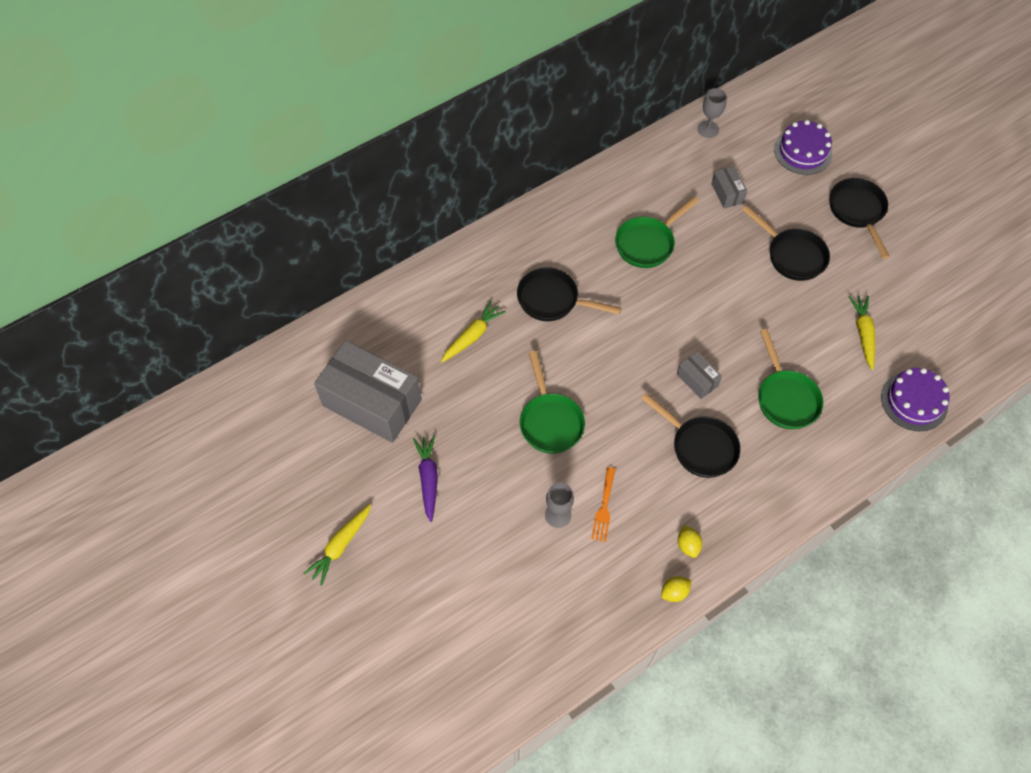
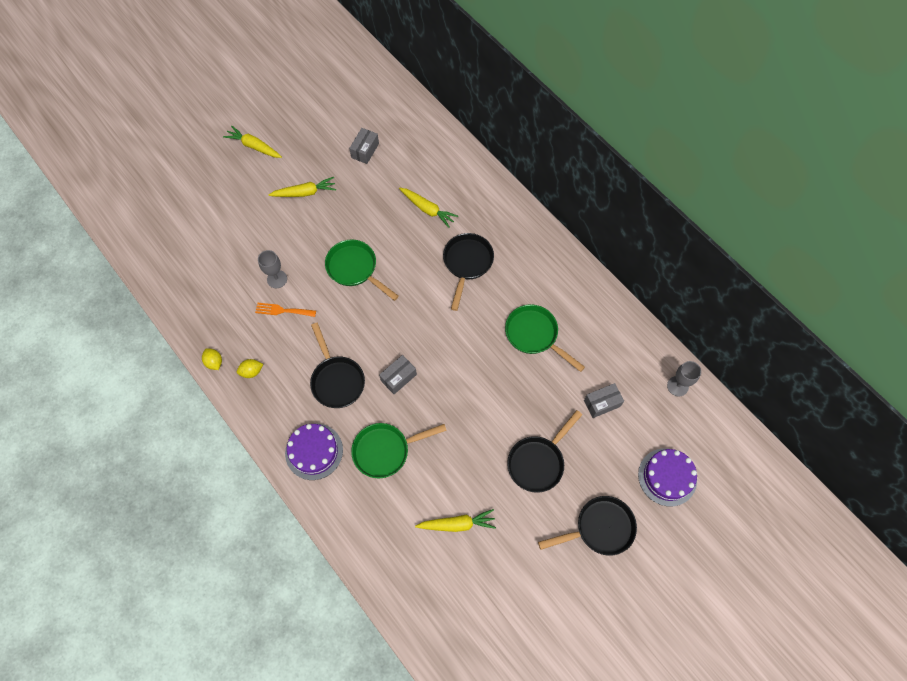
camera: 85 degrees right, 5 degrees up
(372, 403) = (365, 150): grey box -> grey box, size x0.44
(428, 479) = (304, 192): purple carrot -> yellow carrot
(550, 421) = (355, 269): green pan -> green pan turned 60 degrees clockwise
(700, 446) = (337, 380): black pan -> black pan turned 60 degrees counterclockwise
(914, 401) = (388, 566): purple cake -> purple cake (314, 451)

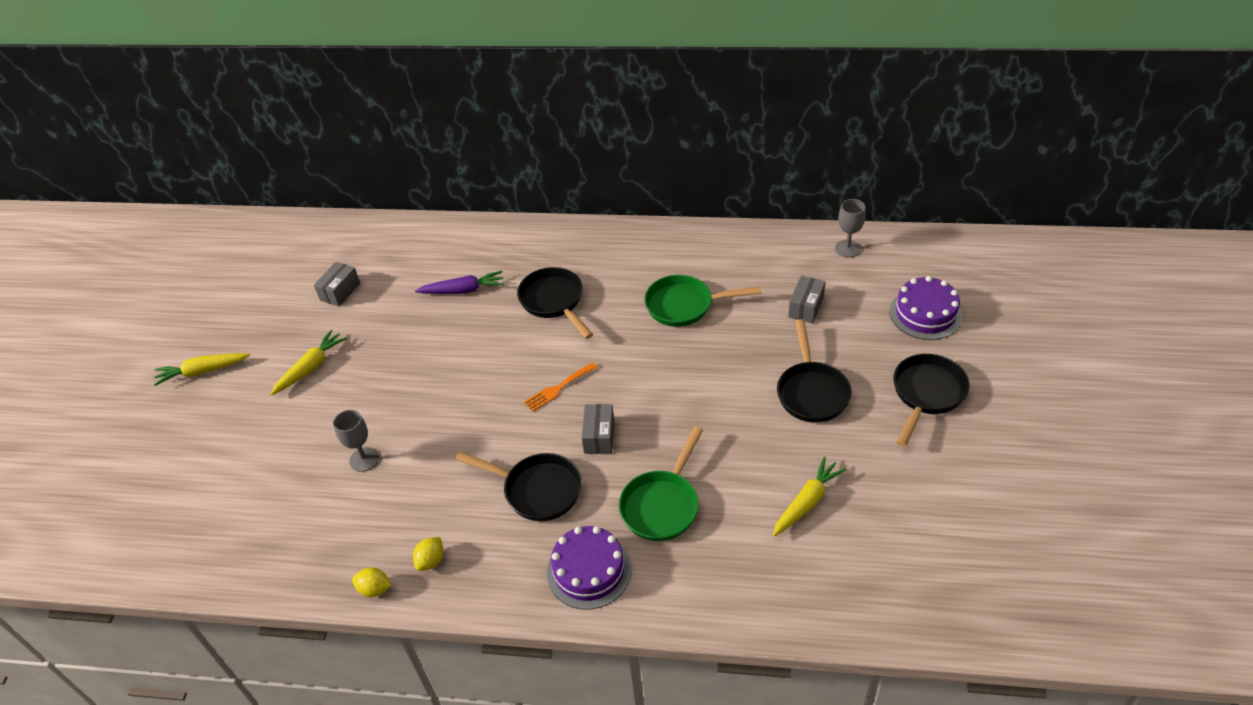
camera: 40 degrees left, 20 degrees down
(282, 310) = (403, 480): orange fork -> orange fork (558, 388)
(355, 269) = (443, 387): green pan -> none
(365, 150) = (340, 291): grey box -> grey box turned 45 degrees clockwise
(427, 209) = (463, 290): yellow carrot -> purple carrot

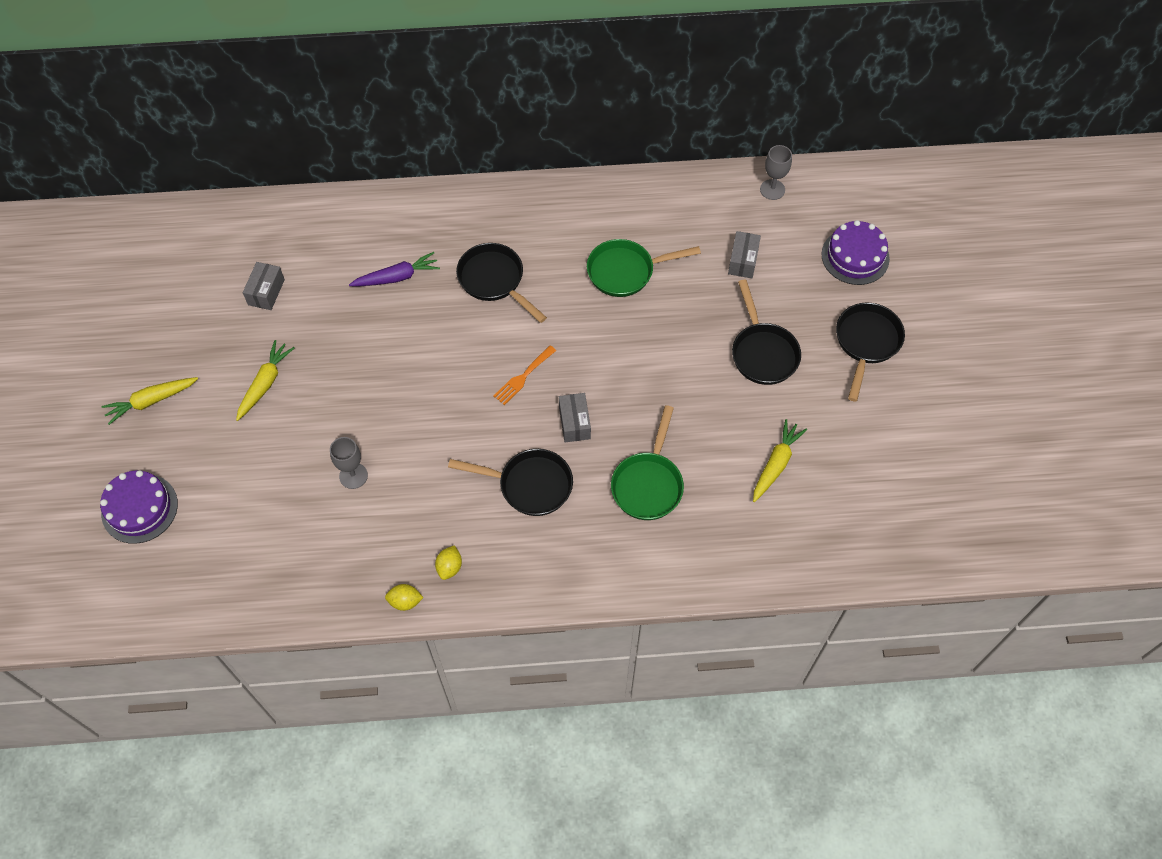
camera: 15 degrees left, 15 degrees up
(589, 570) = (596, 555): purple cake -> purple cake (139, 508)

